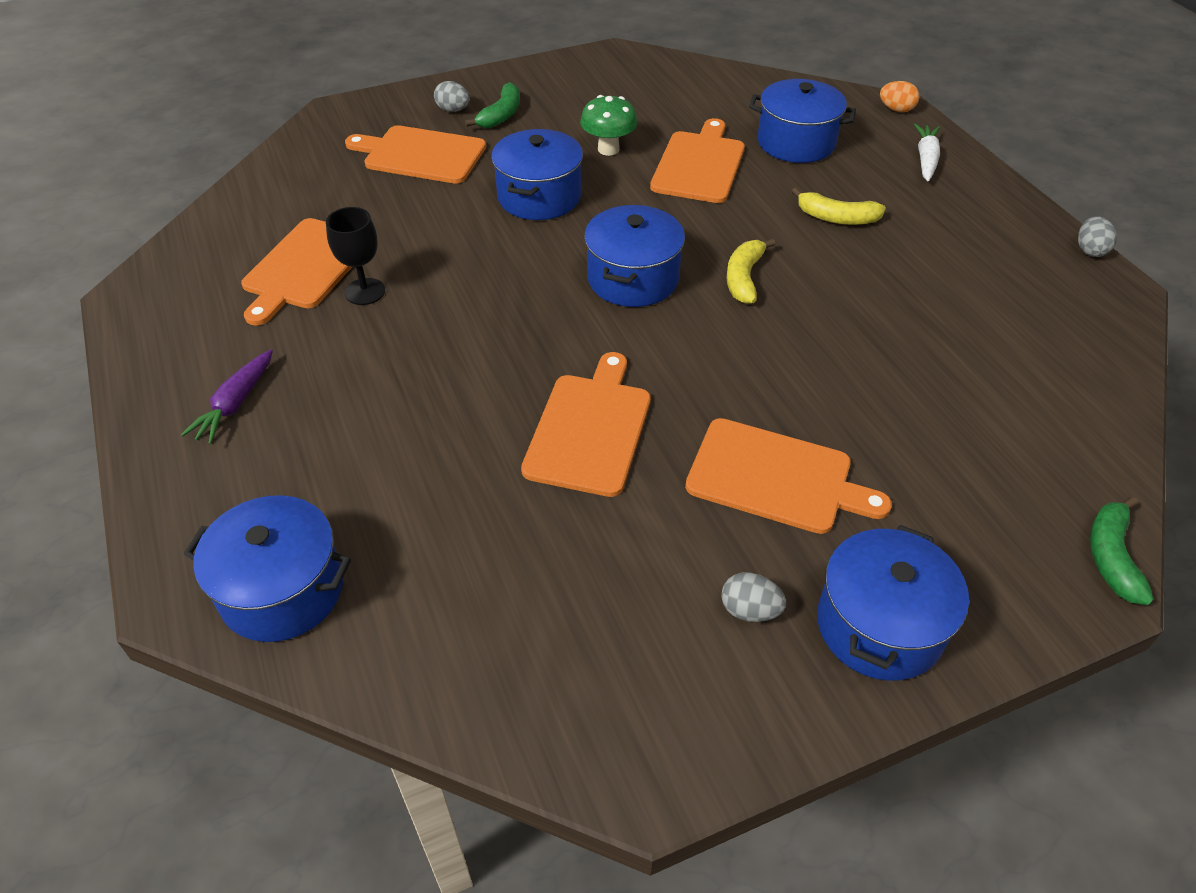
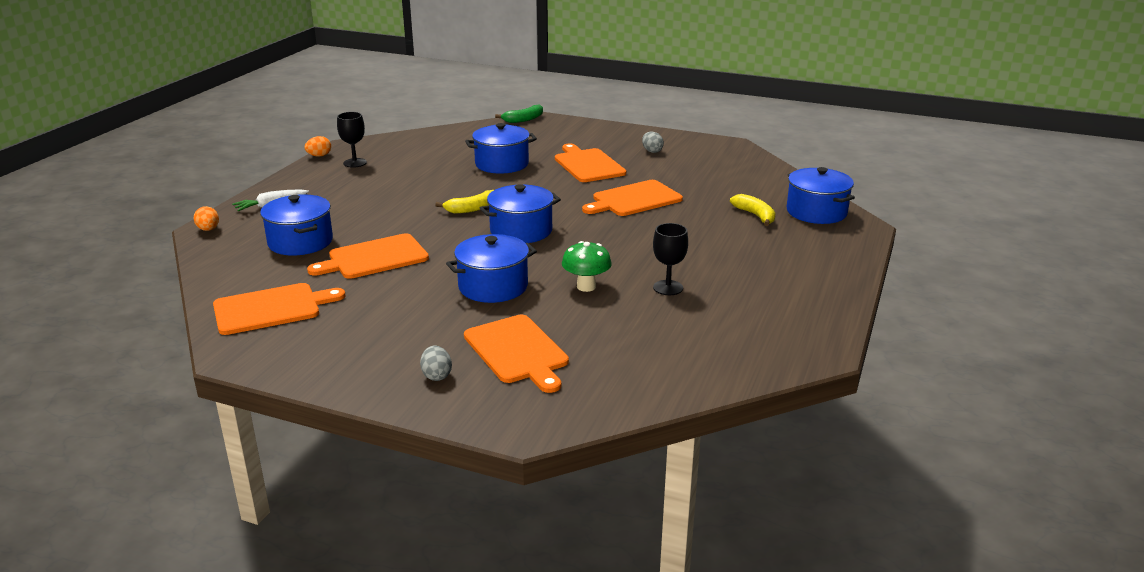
camera: 135 degrees left, 20 degrees down
(235, 404) = (791, 272): purple carrot -> none
(306, 267) = (689, 316): orange cutting board -> orange cutting board (271, 308)
(501, 115) = (413, 351): green banana -> none
(608, 149) = (400, 291): green mushroom -> green mushroom (586, 287)
(836, 218) = (376, 207): yellow banana -> yellow banana (755, 215)
(879, 625) = (618, 136): blue pot -> blue pot (502, 164)
(1027, 266) = (355, 163): none -> black goblet
(1090, 250) = (319, 156): grey egg -> orange egg

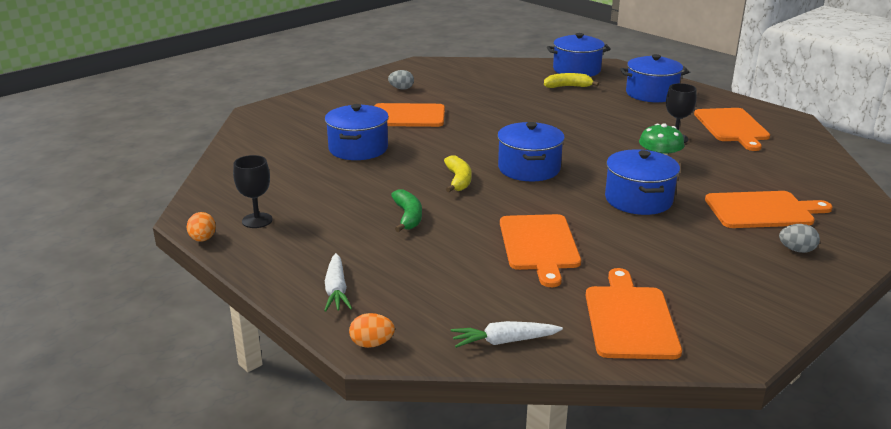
camera: 65 degrees left, 0 degrees up
(224, 268) = (504, 341): none -> white carrot
(300, 242) = (465, 282): blue pot -> blue pot (651, 94)
(523, 119) = (248, 118): green banana -> green banana (408, 217)
(634, 199) = (500, 115): orange cutting board -> orange cutting board (732, 127)

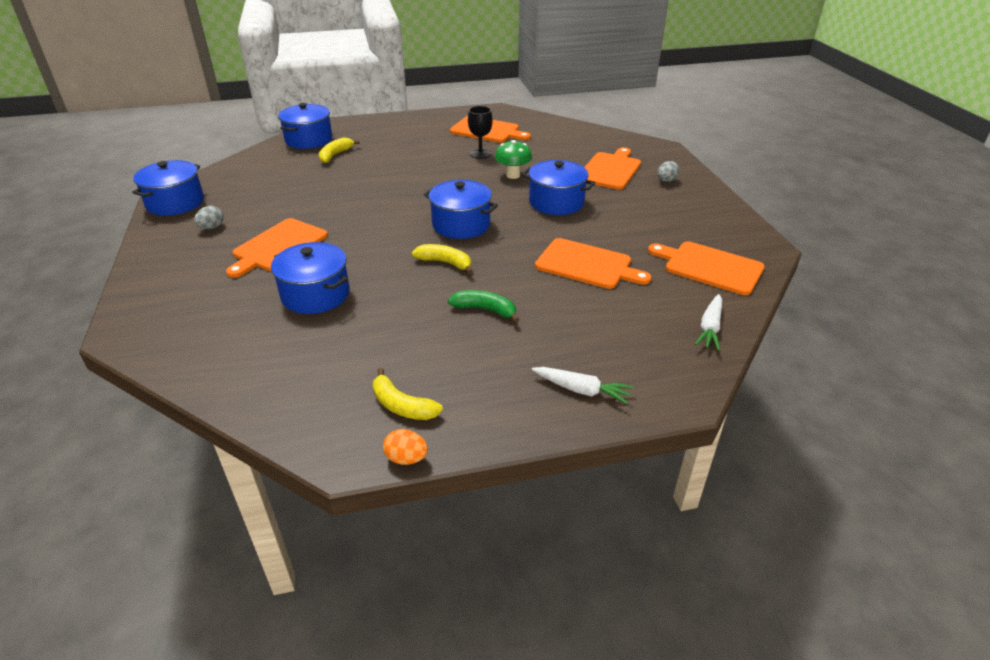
camera: 60 degrees left, 10 degrees up
(257, 220) = (402, 406): black goblet -> yellow banana
(372, 344) = (679, 395): orange egg -> none
(651, 94) = (397, 132): blue pot -> blue pot (175, 203)

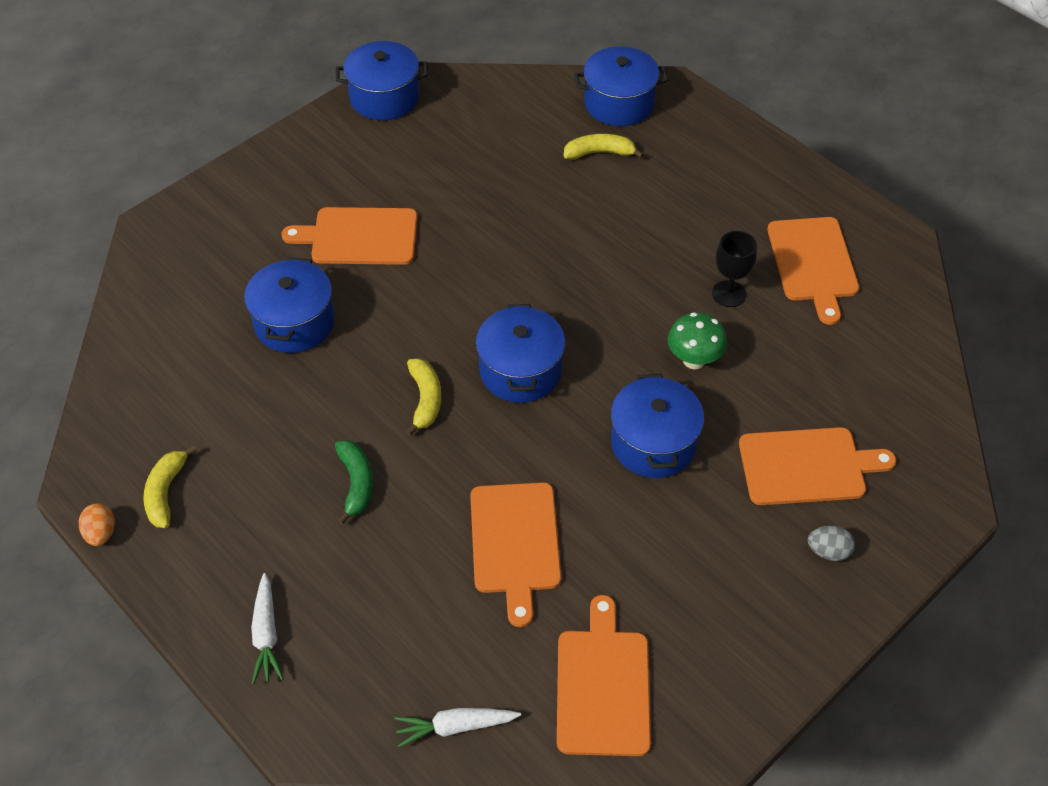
camera: 60 degrees right, 15 degrees up
(212, 227) = (358, 160): grey egg -> none

